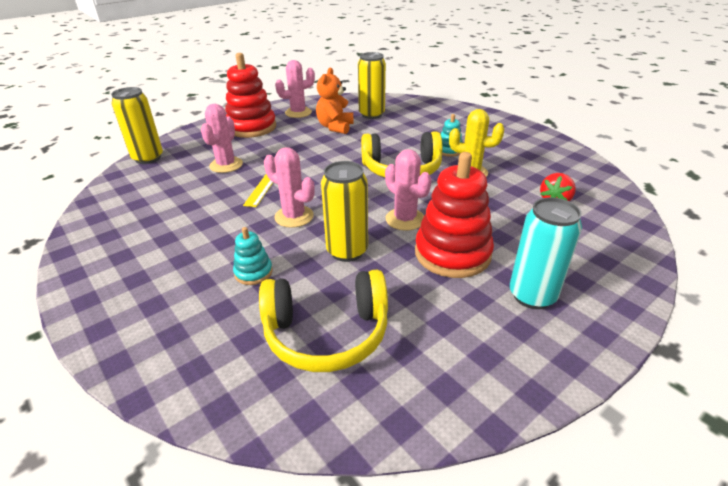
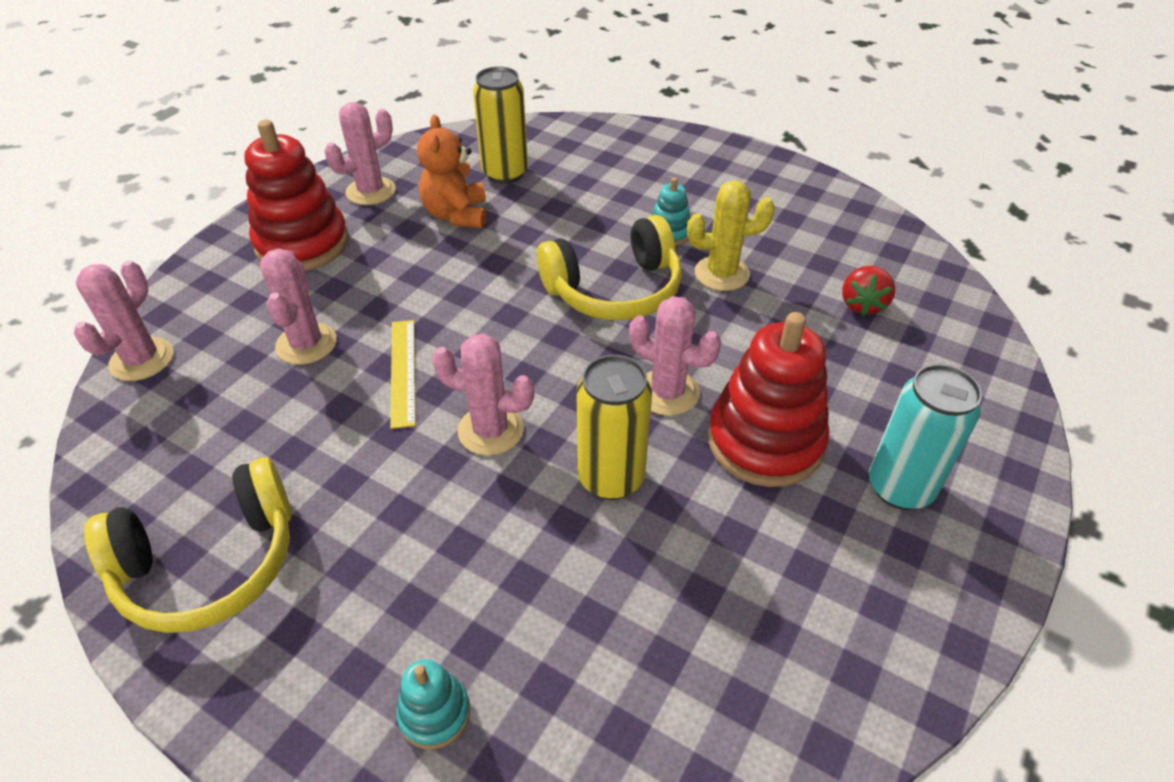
camera: 20 degrees left, 10 degrees up
(148, 158) = (142, 359): yellow can -> pink cactus
(253, 272) = (486, 560): turquoise stacking toy -> turquoise stacking toy (434, 713)
(327, 333) = (657, 637): yellow headphones -> yellow headphones (210, 564)

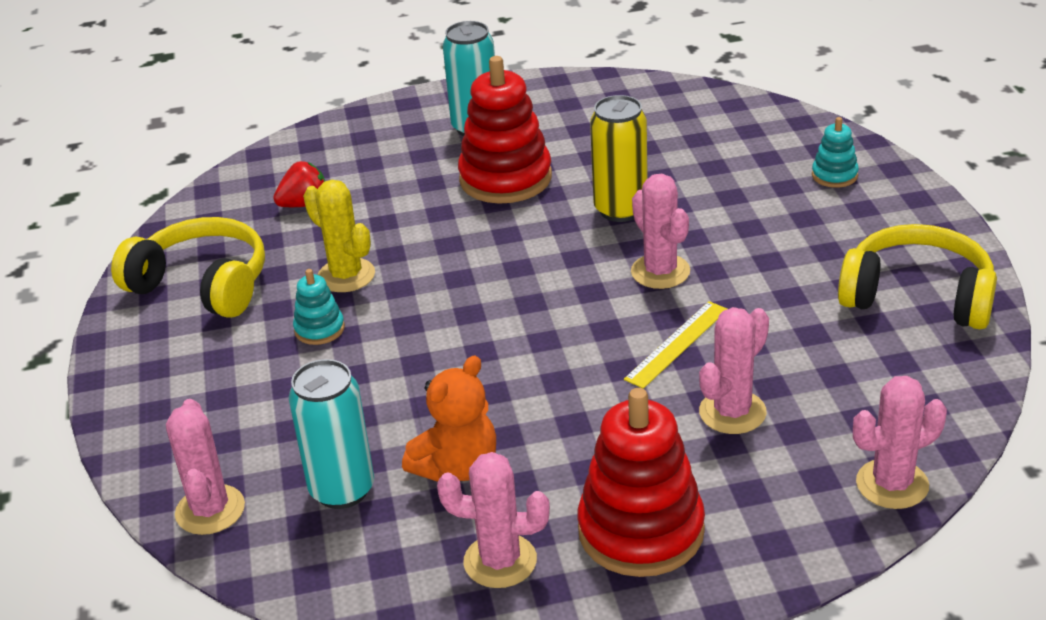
camera: 130 degrees left, 10 degrees down
(505, 173) = (342, 490): yellow can -> turquoise can
(614, 290) = (439, 311): yellow headphones -> yellow headphones (202, 285)
(667, 392) = (517, 229): pink cactus -> pink cactus (210, 510)

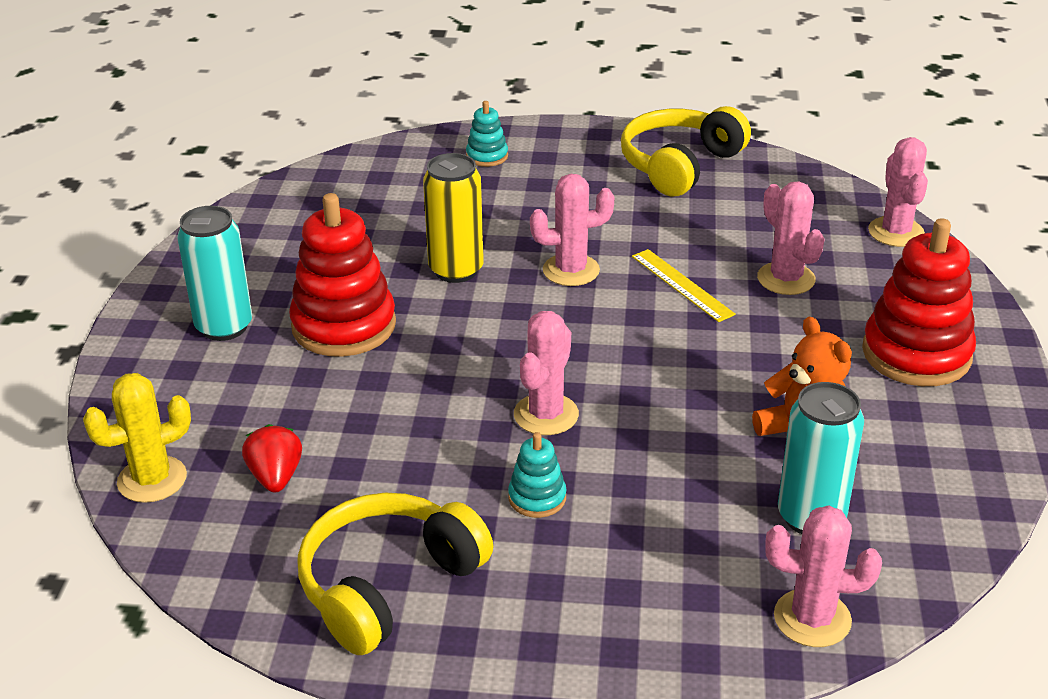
camera: 75 degrees left, 0 degrees up
(346, 275) = (448, 464): yellow cactus -> yellow cactus (152, 479)
(500, 561) = (935, 434): pink cactus -> pink cactus (546, 415)

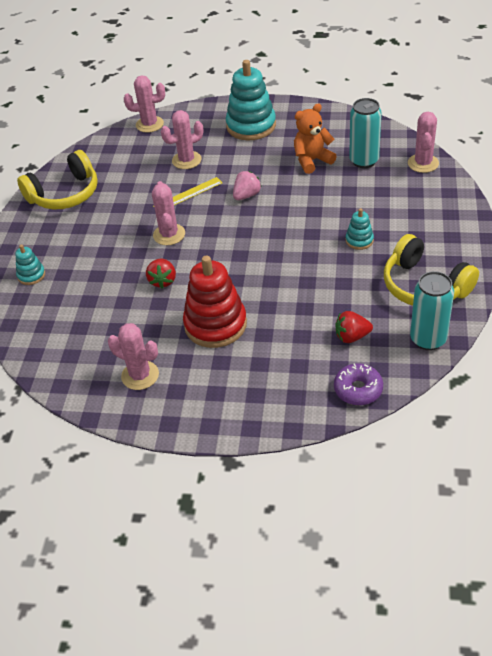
camera: 85 degrees left, 10 degrees up
(152, 479) = (358, 389): yellow cactus -> purple donut
(224, 327) = (212, 381): turquoise can -> turquoise can (428, 339)
(456, 270) = (162, 281): yellow can -> red strawberry
(546, 415) = (297, 240): pink cactus -> pink cactus (140, 375)
(680, 165) = (65, 194): yellow headphones -> yellow headphones turned 75 degrees counterclockwise
(680, 352) = (246, 195): none -> pink strawberry
(916, 354) = (251, 126): red stacking toy -> turquoise stacking toy

